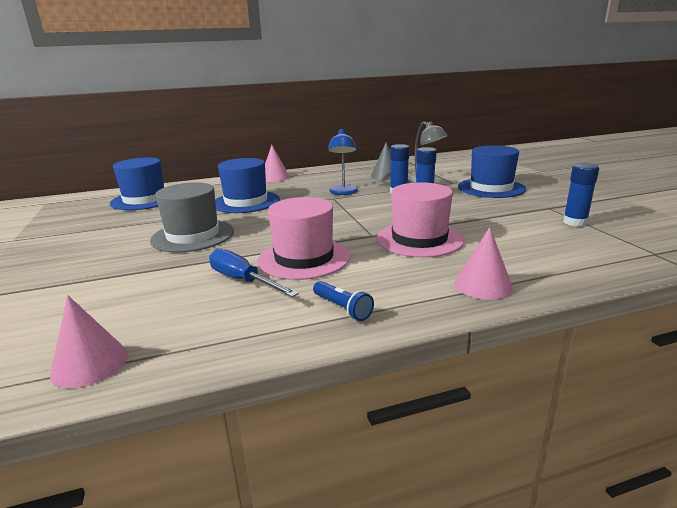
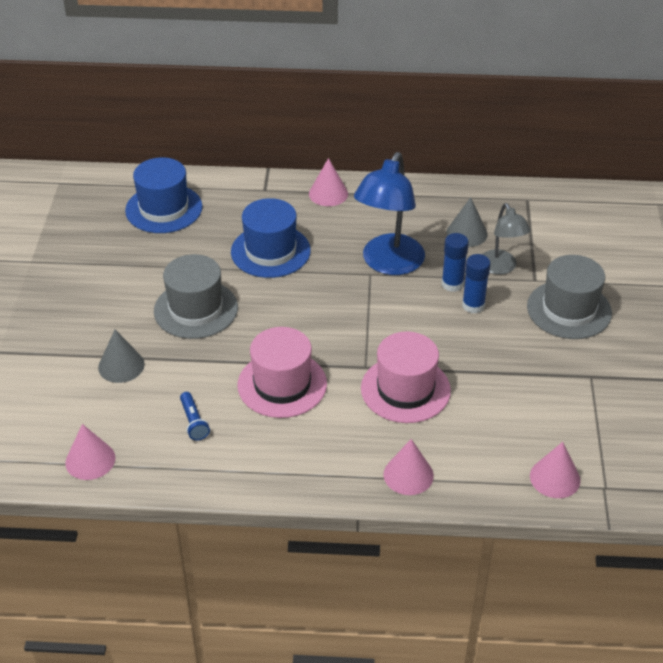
camera: 20 degrees right, 20 degrees up
(121, 280) = (121, 365): none -> grey cone
(243, 280) = (218, 400): blue screwdriver -> none
(342, 308) = (279, 463): blue flashlight -> blue flashlight (193, 422)
(343, 192) = (388, 264): blue lamp -> blue lamp, size x1.68
(491, 188) = (569, 310): blue hat -> grey hat
(575, 222) = (587, 413): blue glue stick -> none
(609, 257) = (555, 478): none -> pink cone

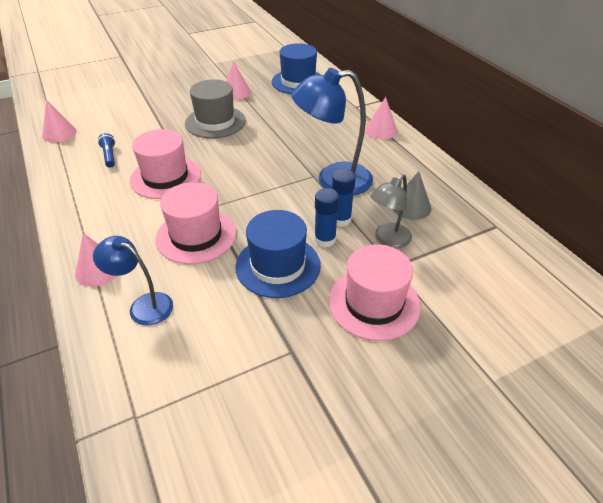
camera: 60 degrees right, 0 degrees up
(121, 365) = (146, 116): grey cone -> none
(193, 422) = (109, 156): blue flashlight -> blue flashlight turned 120 degrees clockwise
(270, 251) = (296, 129): blue hat -> blue hat (278, 266)
(482, 453) = (143, 305): none -> blue lamp
(555, 478) = (132, 369): pink cone -> pink cone (236, 92)
(569, 310) = (374, 303): grey hat -> pink hat

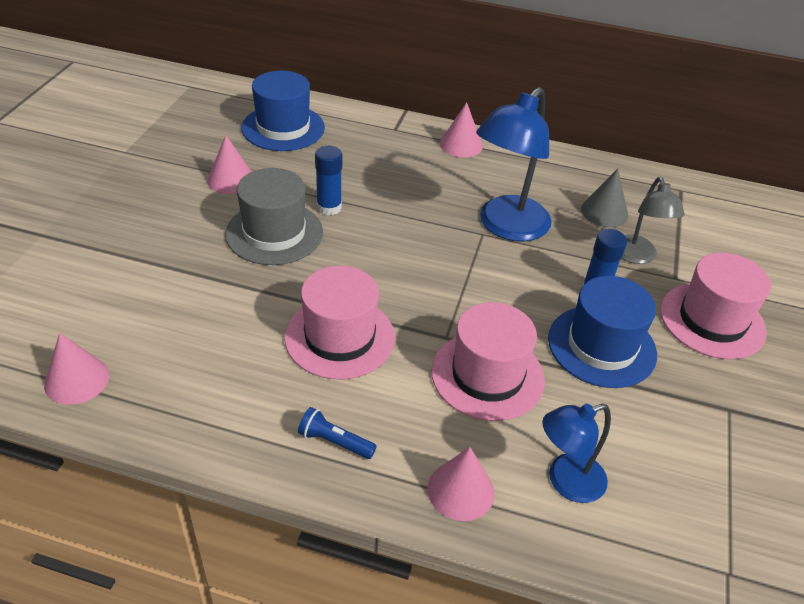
camera: 50 degrees left, 0 degrees up
(109, 156) = (218, 360): blue flashlight -> blue flashlight (335, 441)
(340, 219) = (575, 263): blue glue stick -> blue glue stick (329, 207)

